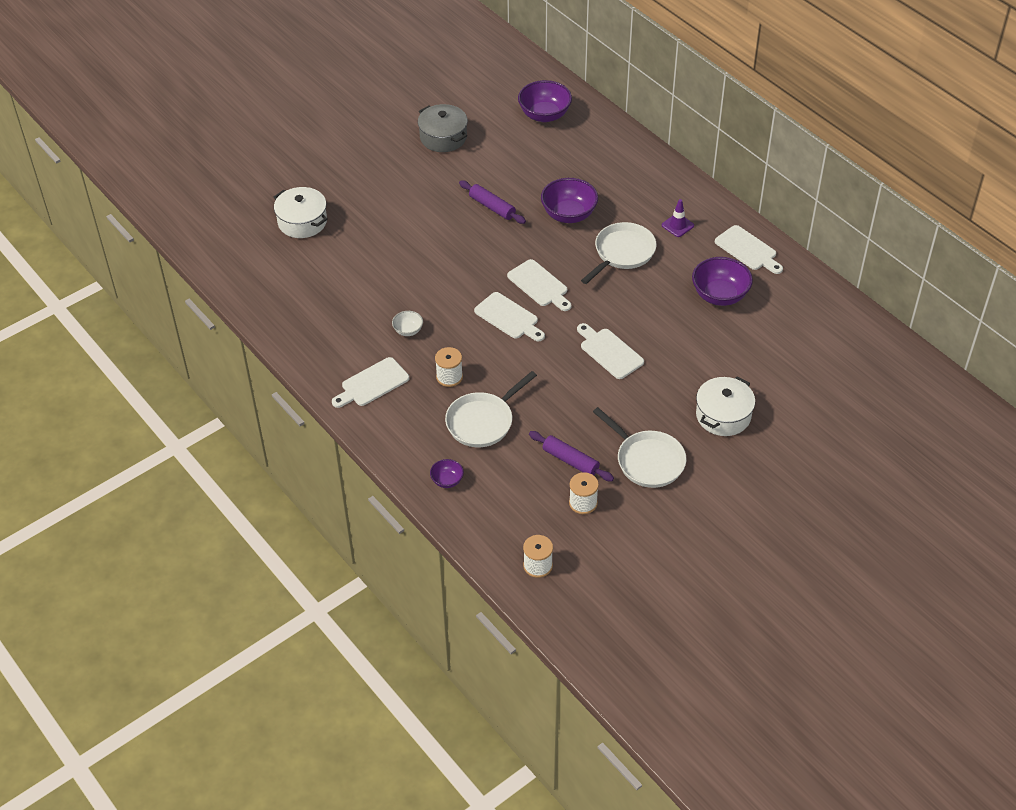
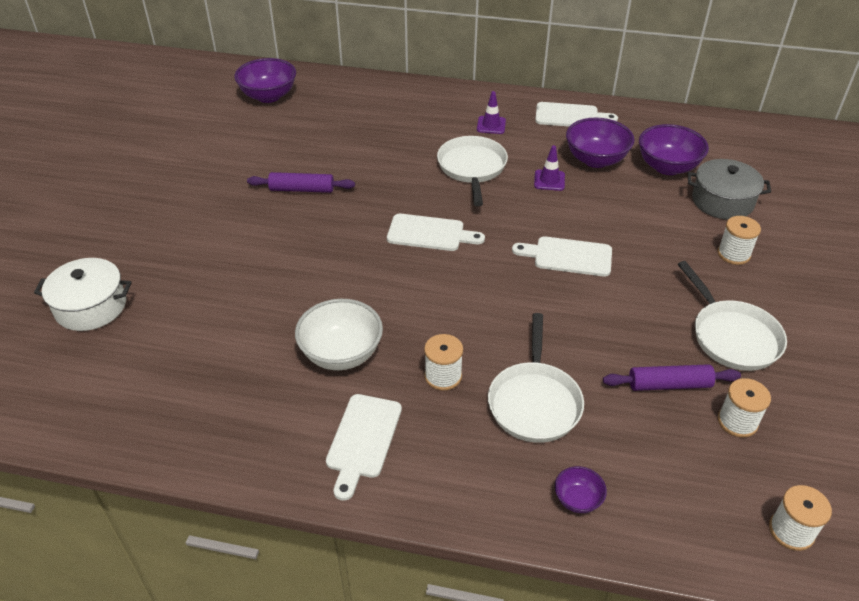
camera: 40 degrees left, 5 degrees down
(408, 330) = (341, 353): white bowl -> white bowl, size x1.95
(443, 137) = (183, 154): grey pot -> grey pot (722, 201)
(508, 317) = (435, 279): white cutting board -> none
(569, 214) = (385, 161): purple bowl -> purple bowl (667, 167)
(647, 460) = (732, 336): white pan -> white pan turned 60 degrees clockwise
(665, 292) = (549, 180): none -> purple traffic cone
(723, 415) = (733, 254): white pot -> white spool

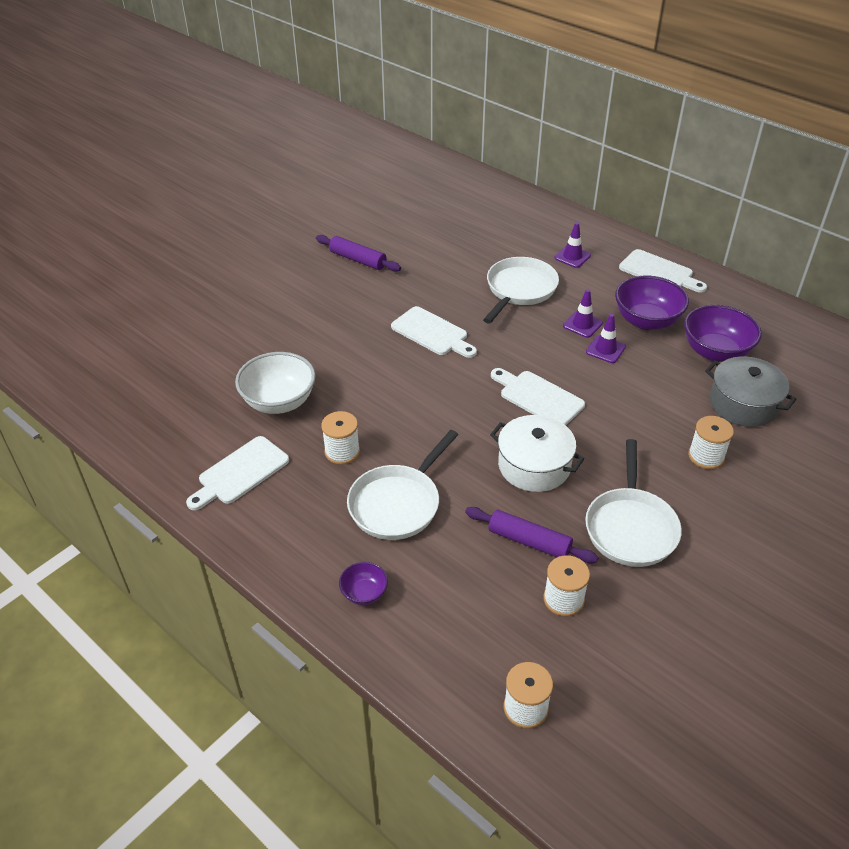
camera: 30 degrees right, 0 degrees up
(91, 306) = (134, 296): white pot -> white pot (534, 466)
(268, 96) = (396, 171): purple bowl -> none
(585, 195) = (605, 349): none -> purple traffic cone

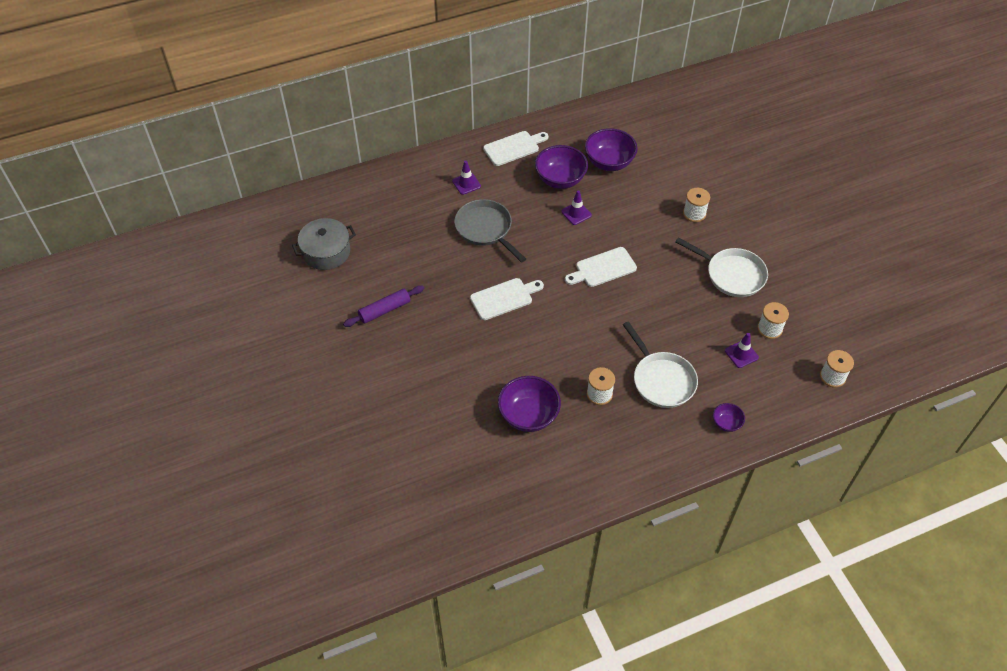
camera: 65 degrees left, 10 degrees up
(240, 473) = (590, 460): white cutting board -> none
(279, 402) = (528, 415): white bowl -> purple bowl
(519, 290) = (486, 229): white pan -> grey pan
(529, 541) = (721, 326): purple rolling pin -> none
(534, 466) = (662, 297): white pot -> none
(582, 324) = (544, 213): purple traffic cone -> purple traffic cone (741, 354)
(743, 404) = (661, 174): grey pot -> grey pot (326, 252)

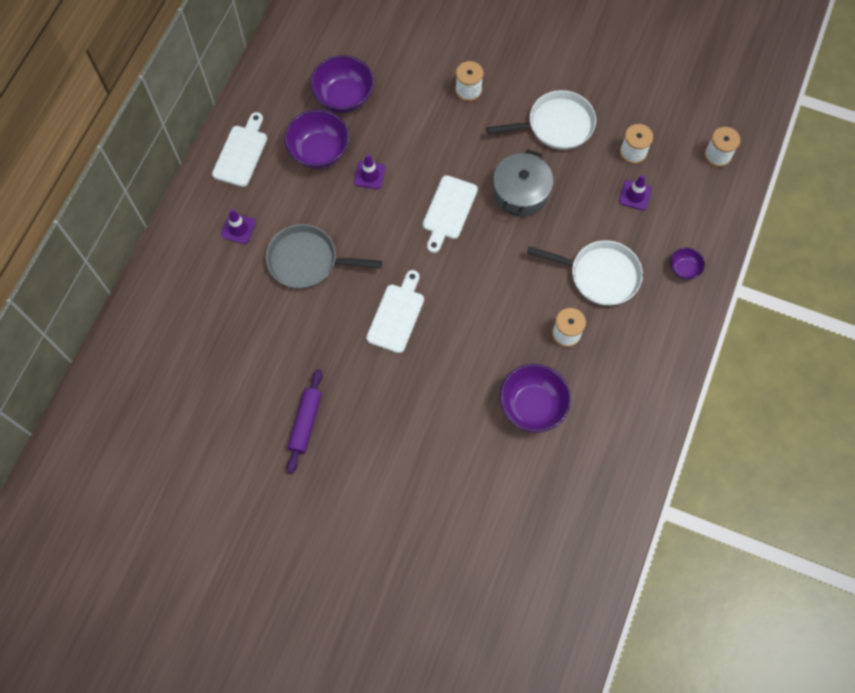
camera: 45 degrees left, 15 degrees up
(326, 252) = (185, 415): grey pot -> grey pot (520, 192)

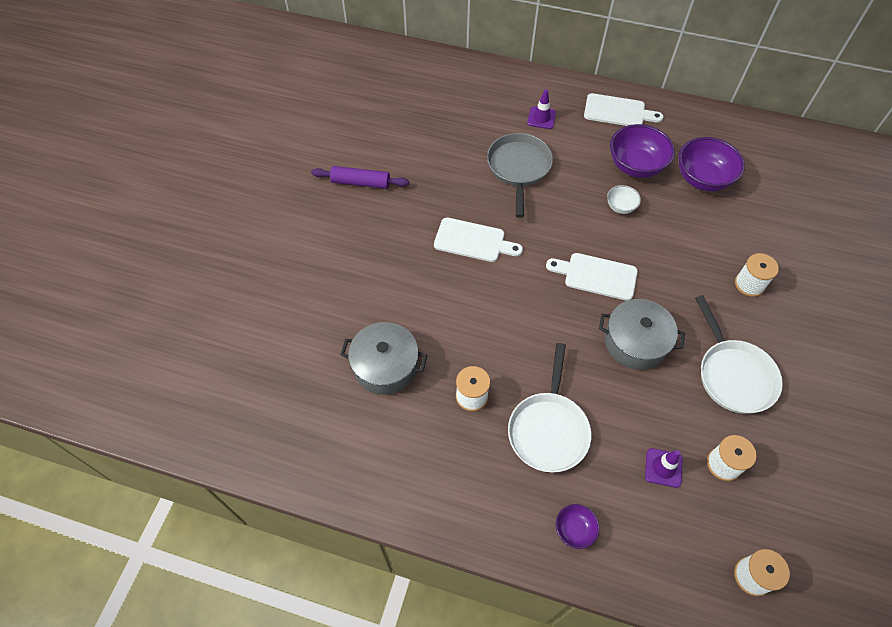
camera: 85 degrees right, 10 degrees down
(369, 175) = (620, 207): purple traffic cone -> white bowl
(532, 406) = (385, 366): purple bowl -> grey pot

